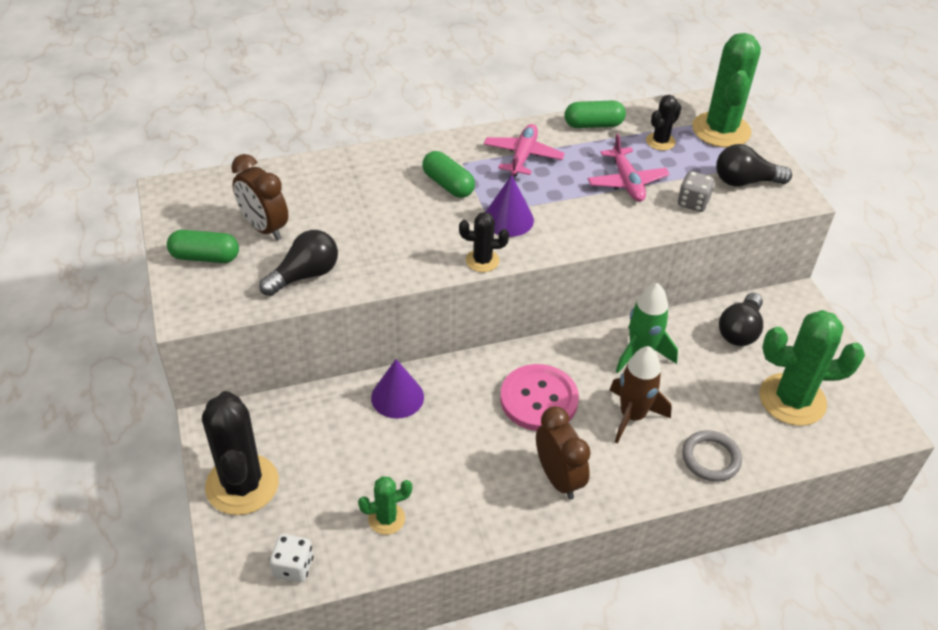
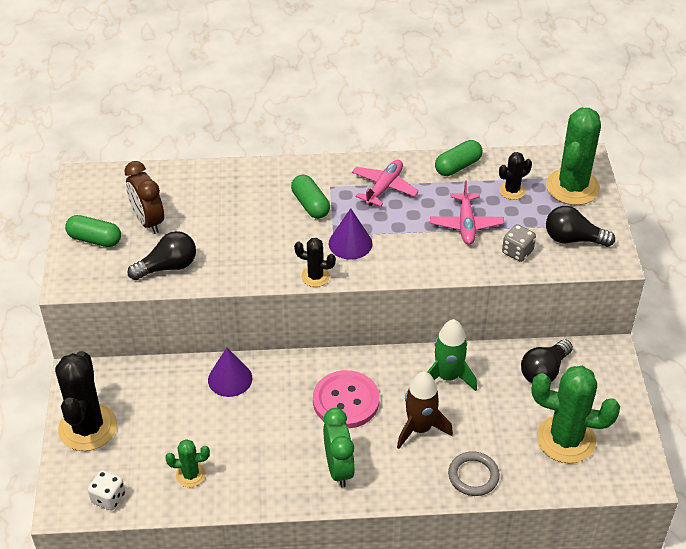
camera: 15 degrees right, 0 degrees up
(558, 478) = (339, 468): brown clock -> green clock
(593, 125) = (458, 166): green capsule -> green capsule turned 45 degrees counterclockwise

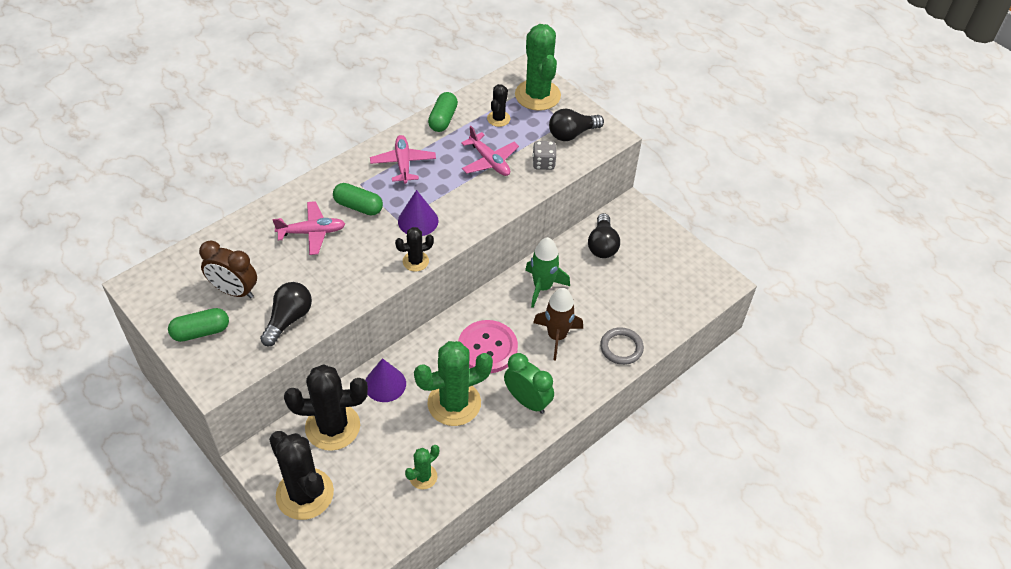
camera: 40 degrees left, 5 degrees up
(108, 498) = (375, 537): white dice -> none
(157, 388) = (332, 427): none -> black cactus
(251, 206) = (312, 232): none -> pink plane
(566, 439) = (656, 285): green cactus -> green cactus (454, 403)

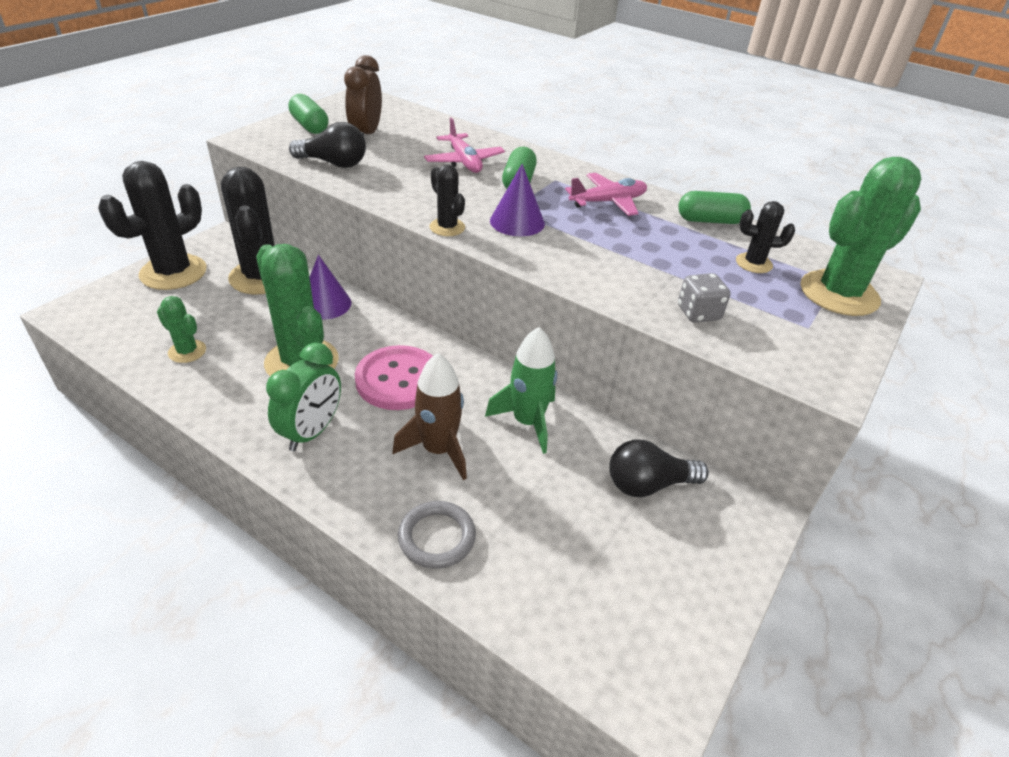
camera: 75 degrees right, 10 degrees down
(489, 161) = (663, 264): pink plane -> none
(572, 134) = (789, 337): black light bulb -> none

